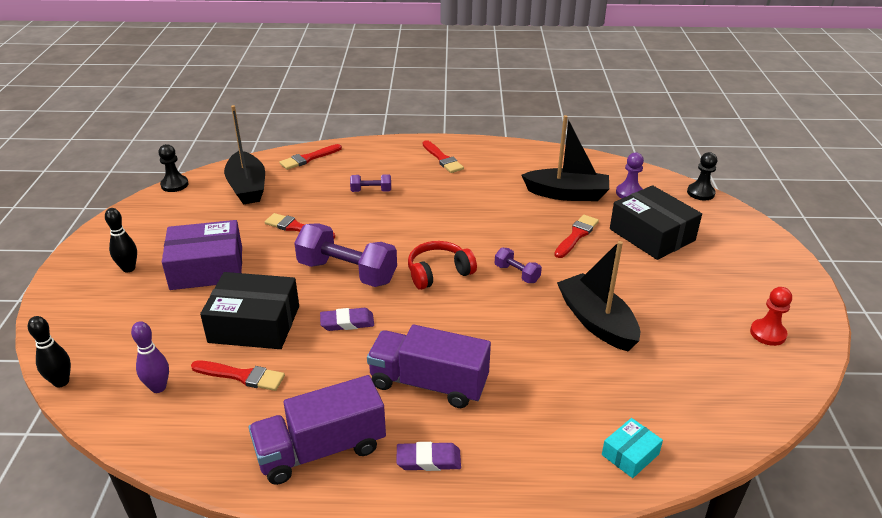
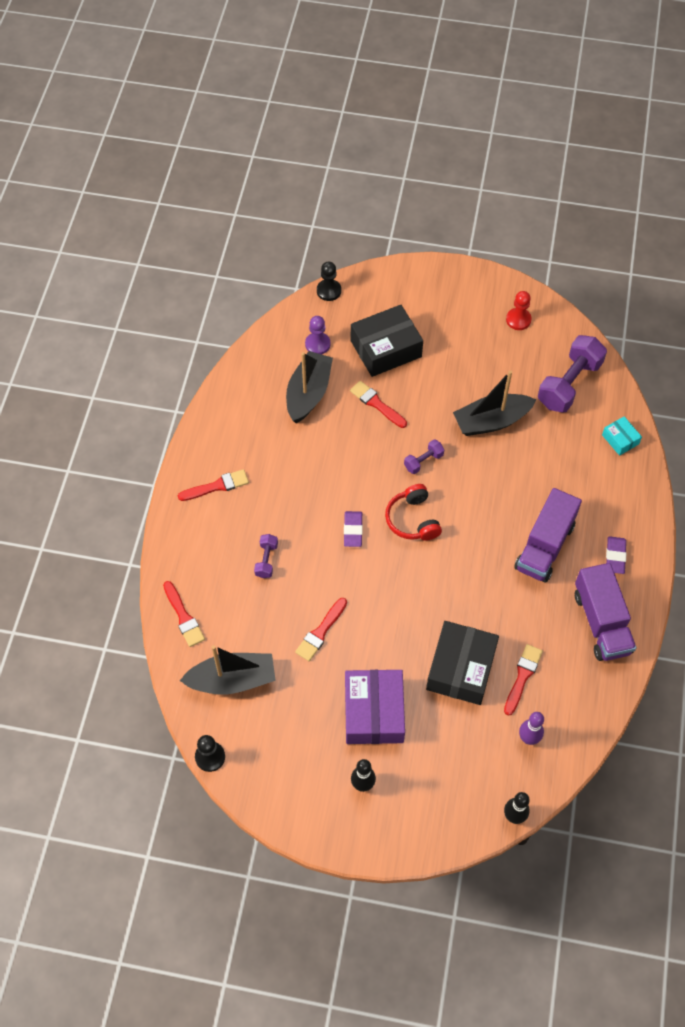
camera: 80 degrees left, 25 degrees up
(347, 272) = (400, 592): purple dumbbell -> purple dumbbell (569, 384)
(347, 322) = (468, 596): purple eraser -> purple eraser (353, 530)

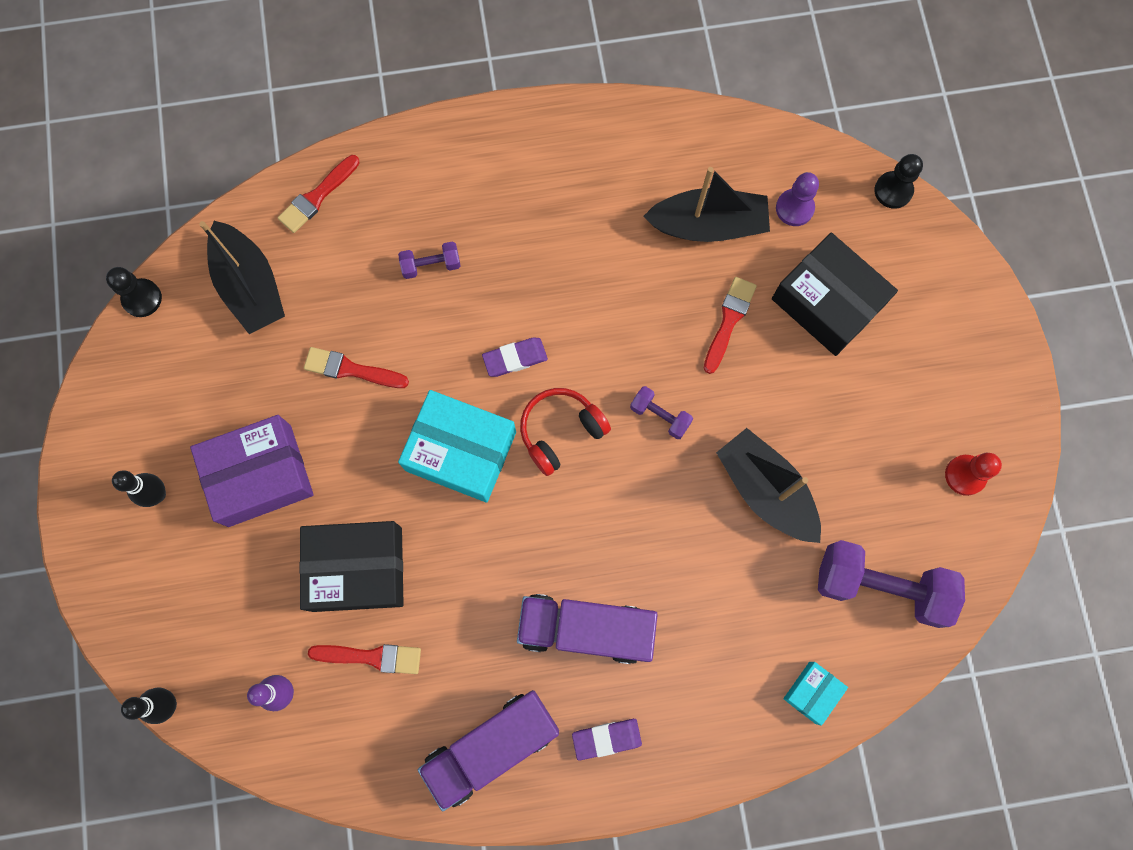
camera: 70 degrees right, 15 degrees up
(217, 486) = (517, 164): red brush -> none
(403, 581) = (461, 451): none -> turquoise box

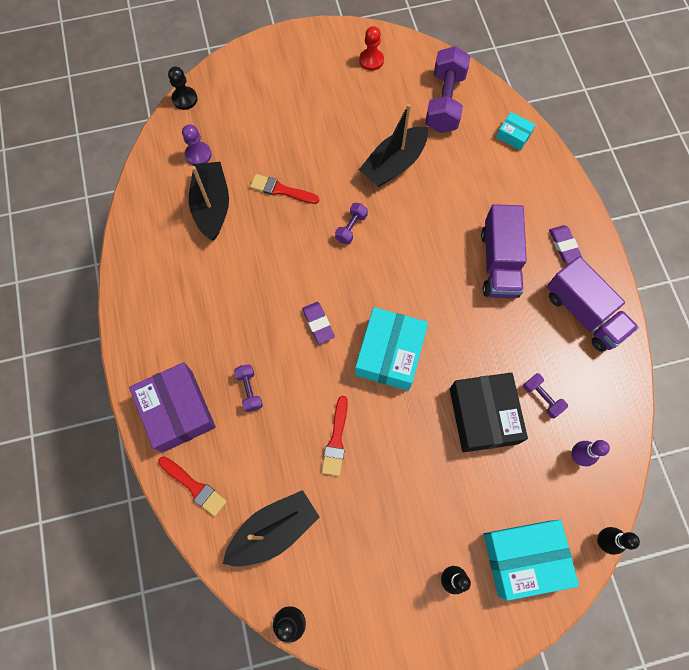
camera: 95 degrees left, 5 degrees down
(165, 593) = (524, 558): none -> turquoise box
(259, 475) = (425, 498): purple box -> purple box (177, 410)
(371, 657) = (542, 397): red brush -> purple dumbbell
(561, 432) = (368, 288): red headphones -> none
(827, 302) = (264, 134): black box -> none

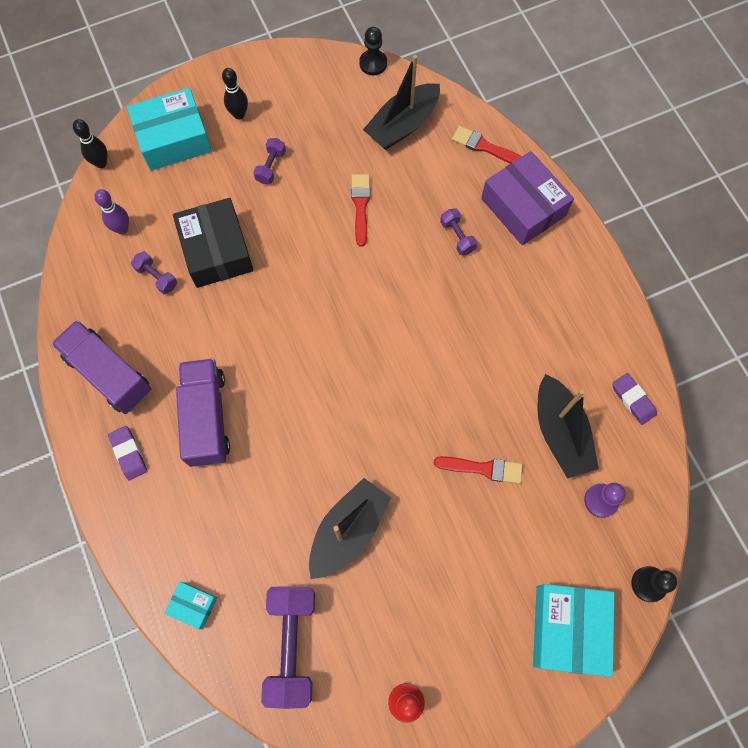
camera: 170 degrees right, 0 degrees up
(318, 323) = (402, 314): purple eraser -> purple eraser (633, 400)
(351, 228) = (387, 433): purple dumbbell -> purple dumbbell (271, 166)
(389, 353) = (320, 295): turquoise box -> turquoise box (568, 629)

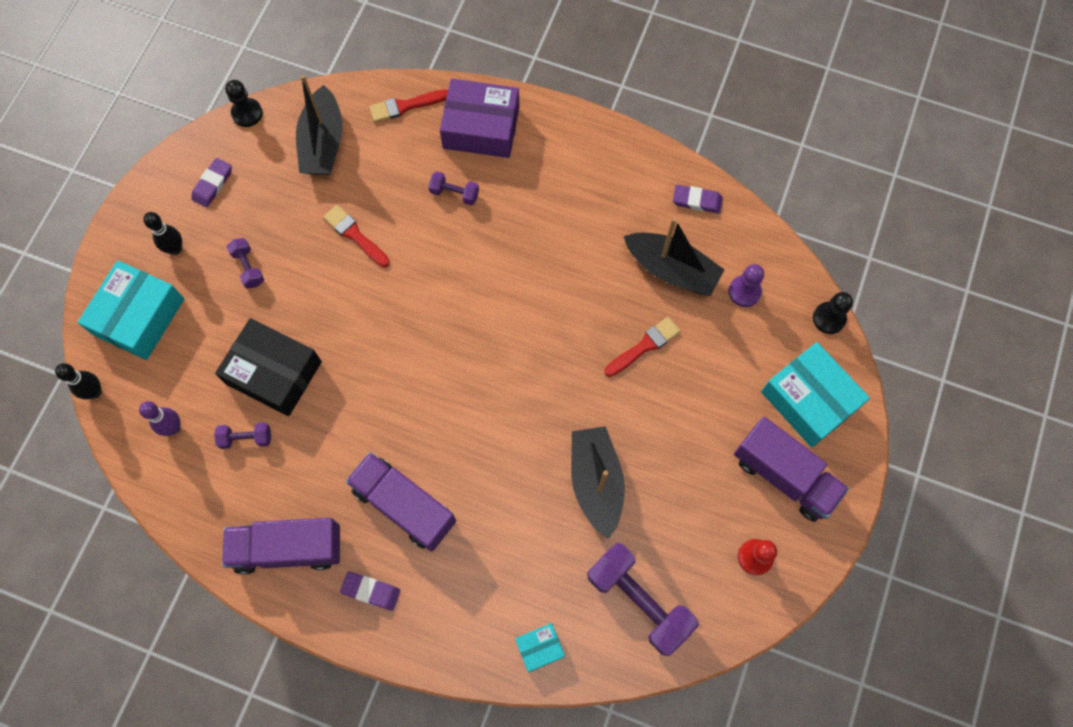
camera: 45 degrees left, 0 degrees up
(304, 92) = (213, 184): none -> purple eraser
(490, 666) = (784, 475): none -> purple truck

